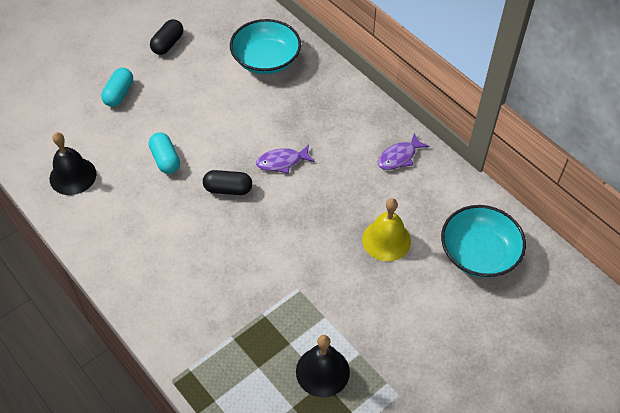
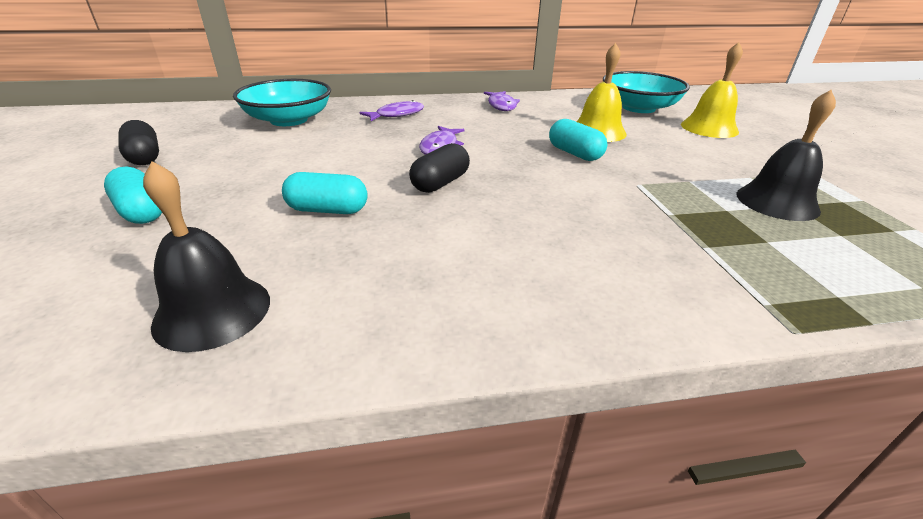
camera: 60 degrees left, 20 degrees down
(323, 107) = (397, 115): none -> purple fish
(326, 239) = (574, 153): none -> turquoise capsule
(461, 315) = (709, 128): none -> yellow bell

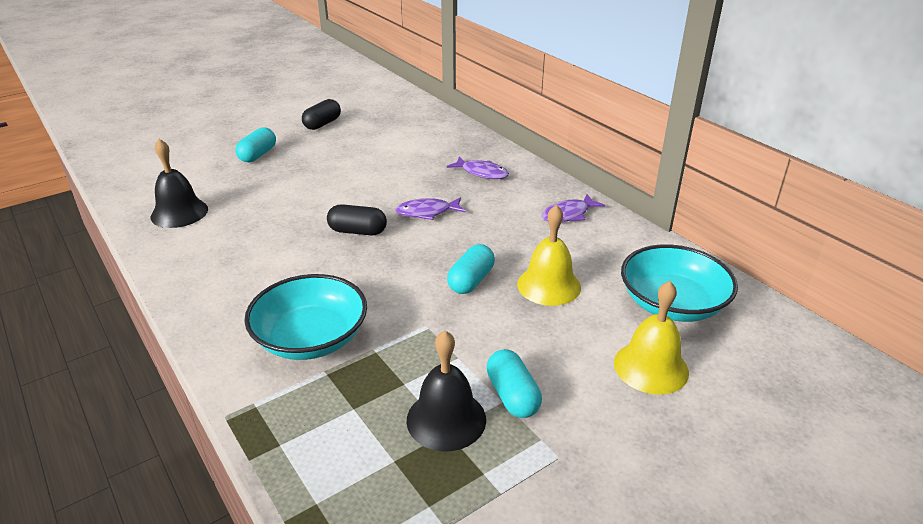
camera: 65 degrees right, 0 degrees up
(289, 120) = (424, 138): turquoise bowl -> turquoise bowl (311, 338)
(327, 210) = (291, 204): turquoise capsule -> turquoise capsule (512, 395)

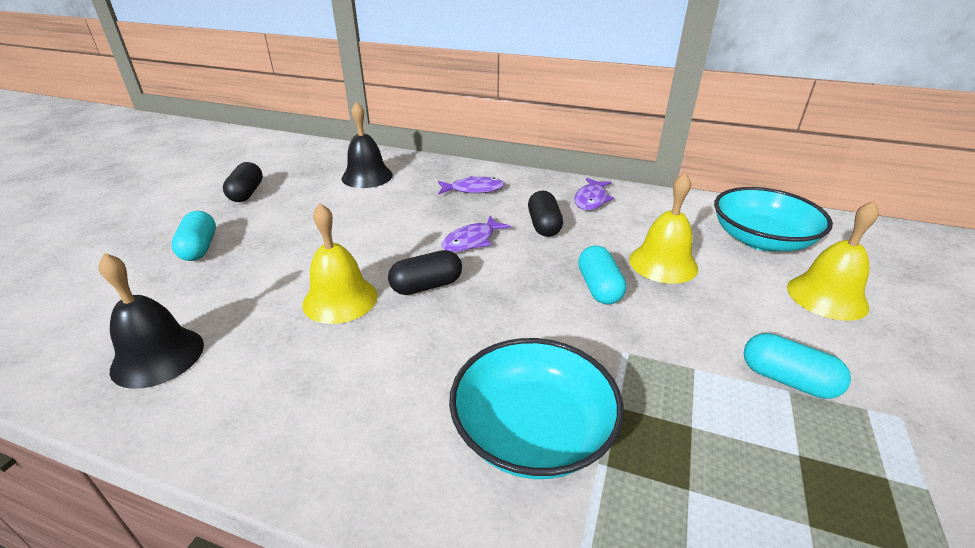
camera: 35 degrees left, 0 degrees up
(298, 219) = (340, 299): none -> yellow bell
(446, 419) = (779, 441): black bell -> black bell (367, 176)
(497, 221) = (544, 225): none -> black capsule

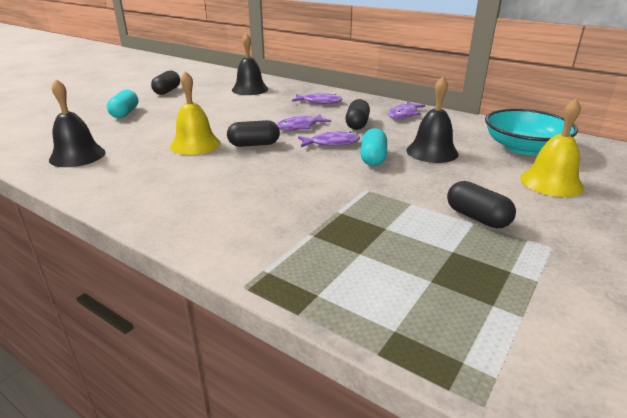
camera: 15 degrees right, 5 degrees down
(530, 266) = (331, 143): none -> purple fish
(532, 431) = (276, 215): turquoise bowl -> none
(663, 263) = (432, 152): yellow bell -> black bell
(787, 380) = (477, 218): turquoise capsule -> black capsule

